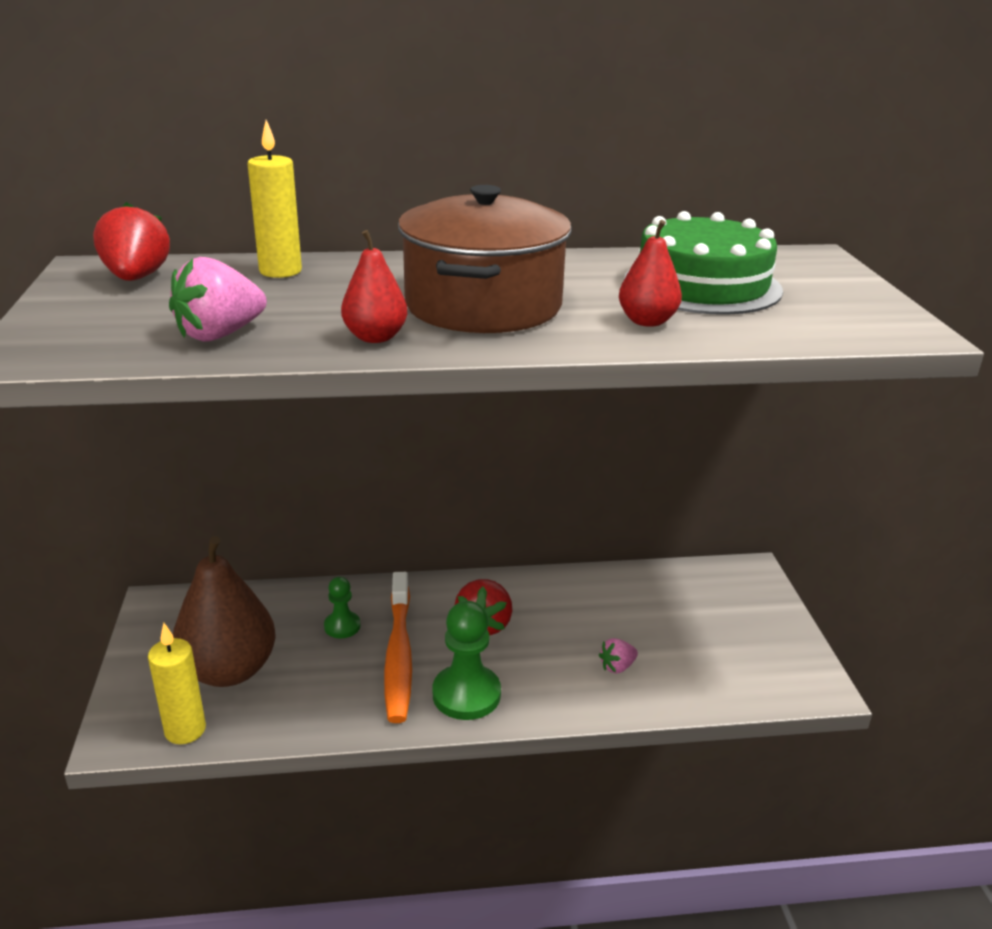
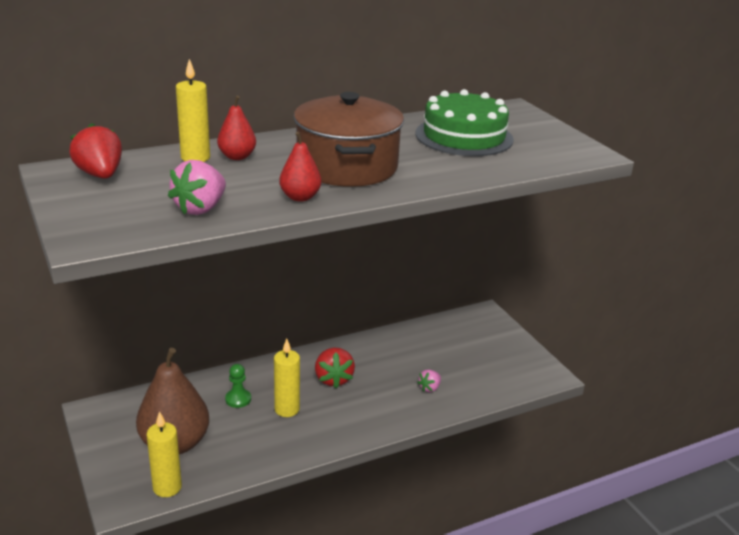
camera: 20 degrees left, 0 degrees up
(399, 654) = (287, 409): orange toothbrush -> yellow candle
(466, 694) = (344, 424): green pawn -> none
(647, 321) = (449, 165): red pear -> red pear (237, 157)

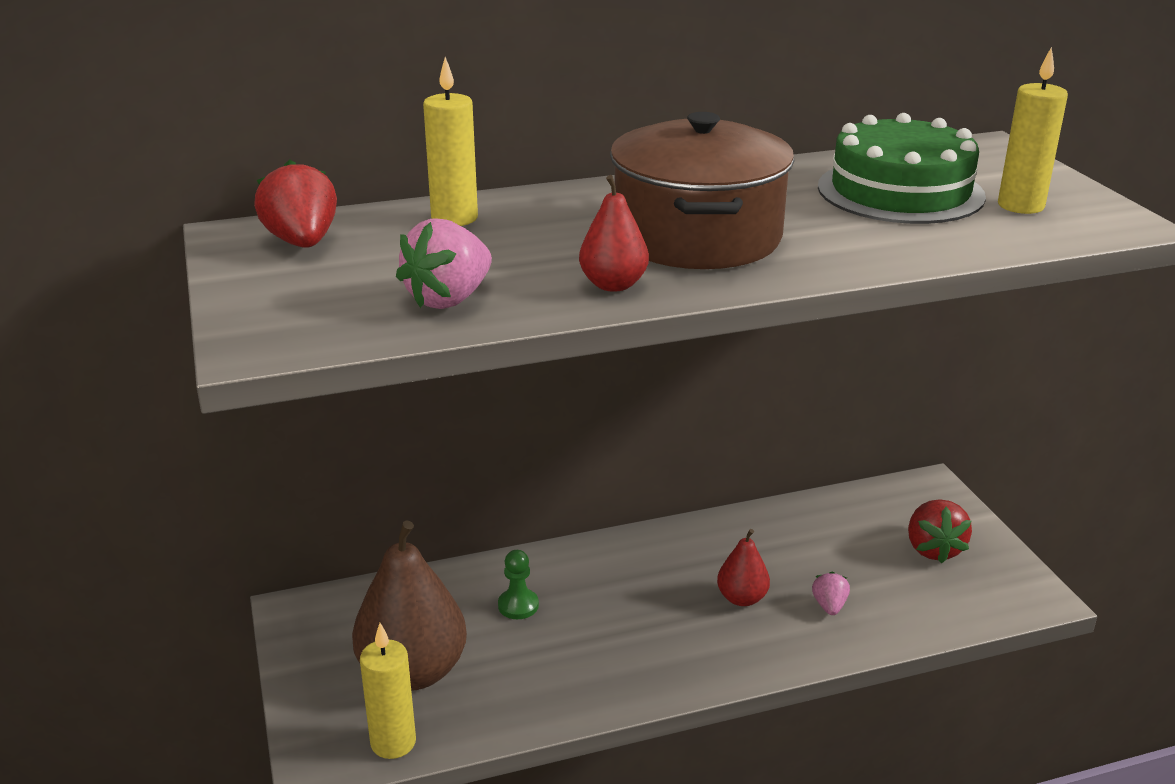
camera: 10 degrees right, 0 degrees up
(237, 157) = (520, 218): red pear -> red pear (742, 598)
(287, 409) = (593, 627): yellow candle -> yellow candle (1020, 206)
(333, 379) = (672, 582): red strawberry -> red strawberry (933, 549)
(429, 388) = (829, 606): pink strawberry -> pink strawberry turned 135 degrees clockwise

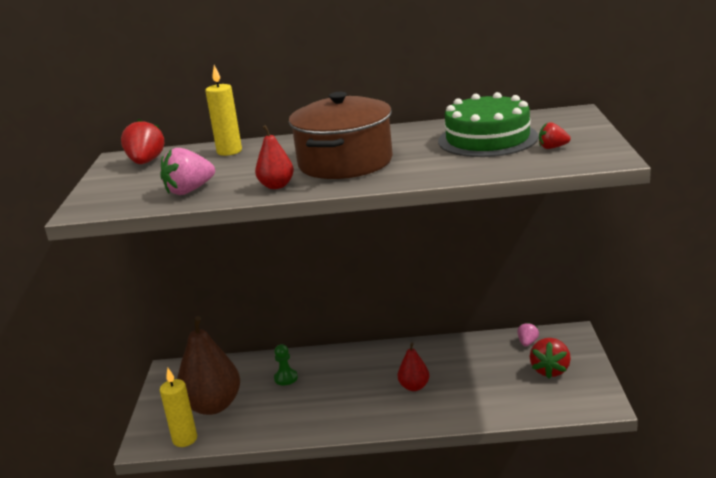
camera: 20 degrees right, 5 degrees down
(829, 606) = (464, 396): pink strawberry -> pink strawberry (527, 343)
(1020, 206) = (552, 147): yellow candle -> red strawberry

